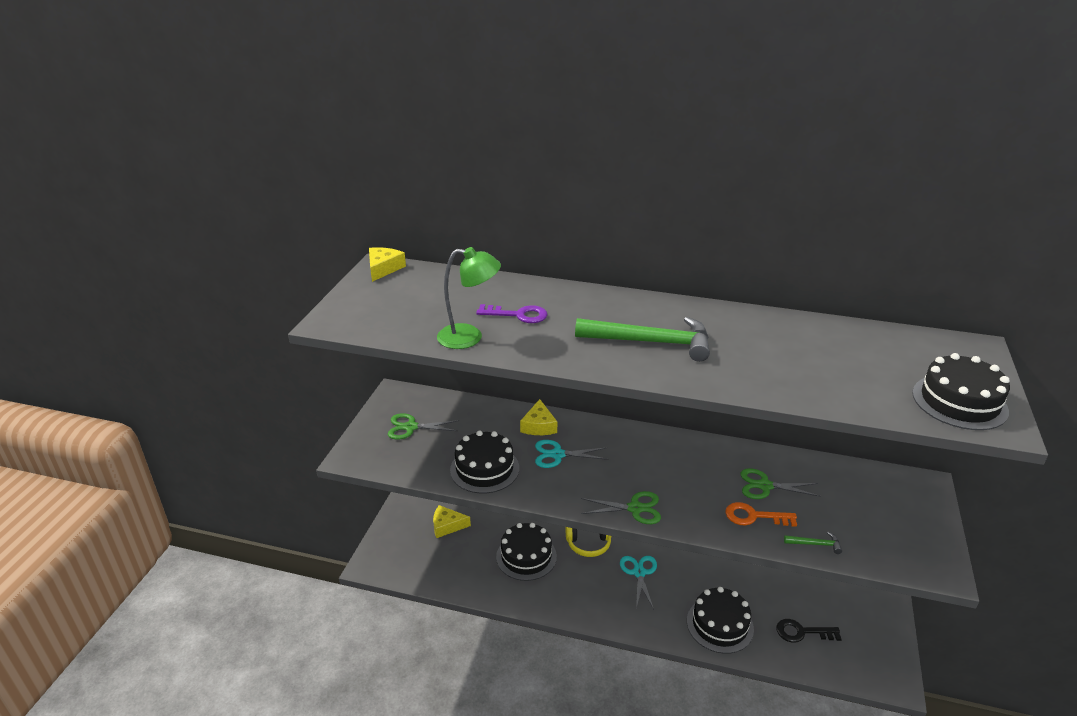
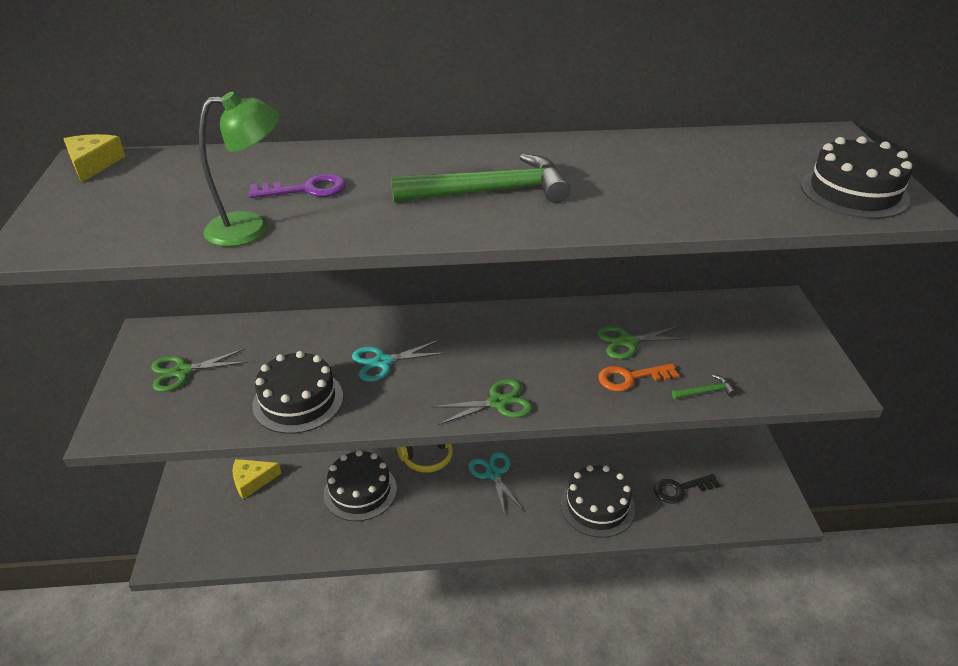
camera: 20 degrees left, 5 degrees up
(539, 426) = (348, 333): yellow cheese -> none

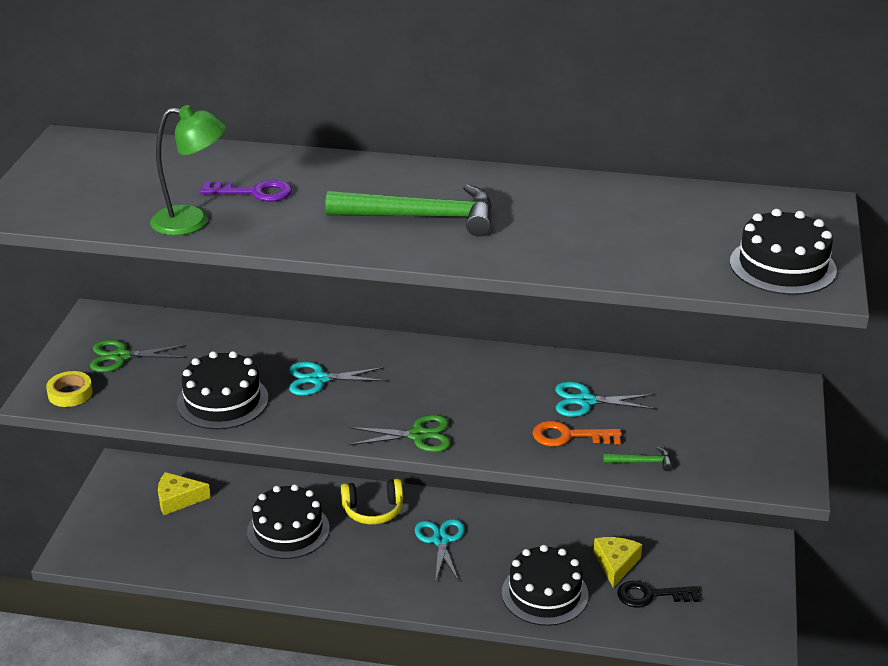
camera: 15 degrees right, 5 degrees down
(93, 164) = (74, 143): yellow cheese -> yellow cheese (615, 564)
(139, 420) = (70, 393): none -> yellow tape
(627, 342) = (585, 401): green scissors -> turquoise scissors

